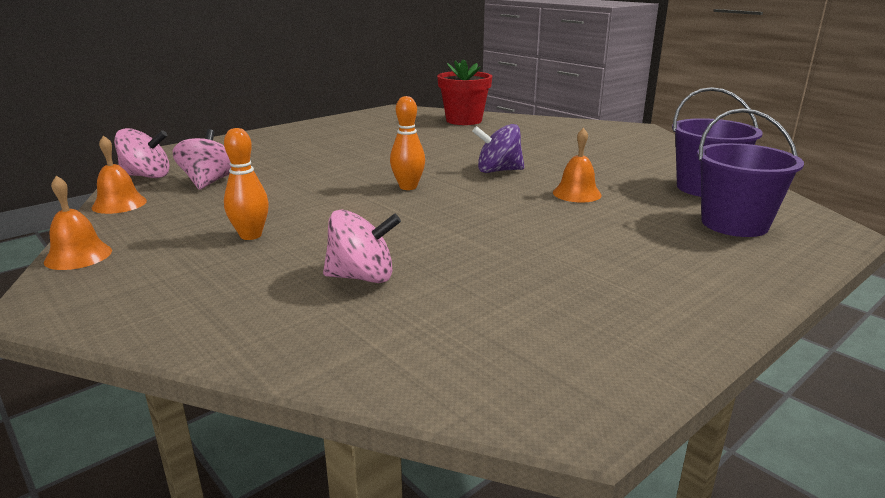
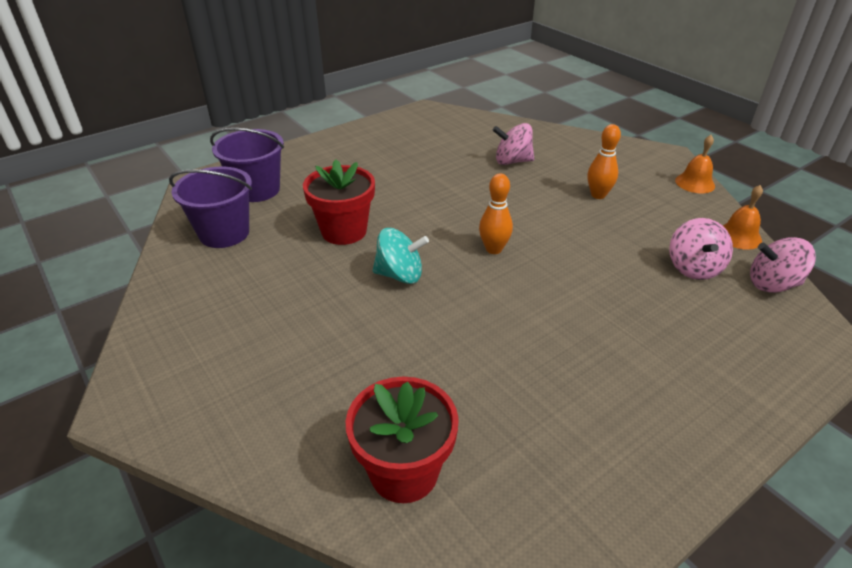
camera: 175 degrees left, 15 degrees up
(498, 171) = (400, 275): purple spinning top -> turquoise spinning top
(577, 193) = (344, 231): orange bell -> red flower pot

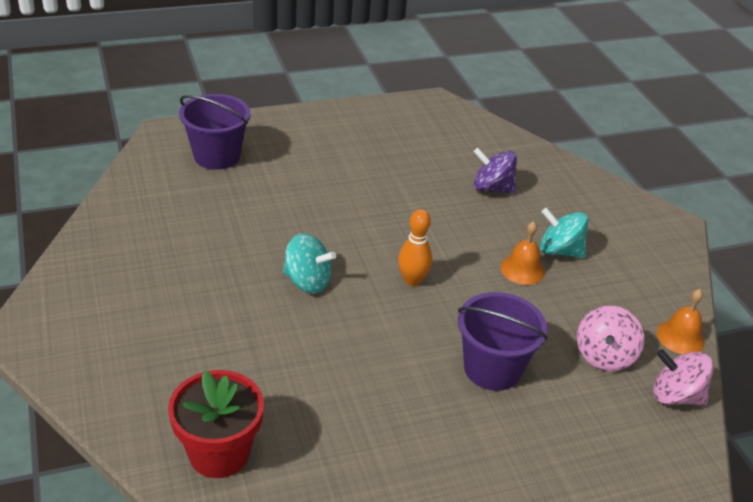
camera: 15 degrees right, 0 degrees up
(224, 233) = (167, 195): purple bucket -> purple bucket (492, 368)
(344, 231) = (278, 222): red flower pot -> none
(512, 161) = (492, 188): pink spinning top -> purple spinning top
(598, 195) = (559, 251): orange bowling pin -> turquoise spinning top
(695, 183) = (678, 265): orange bell -> orange bell (522, 269)

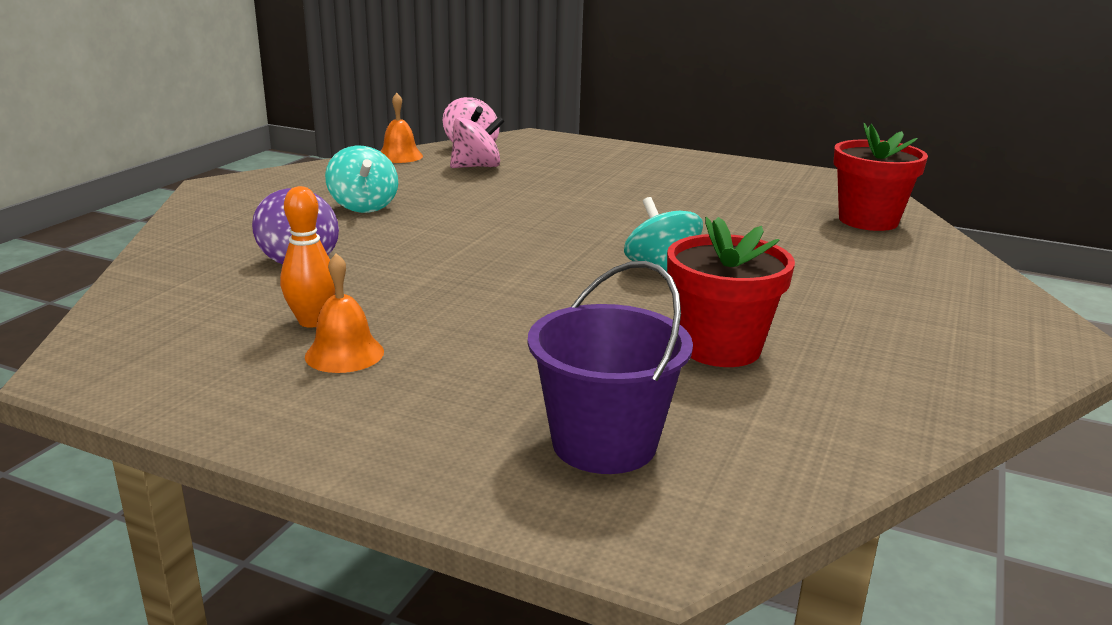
camera: 135 degrees left, 15 degrees down
(216, 228) = (720, 348): none -> red flower pot
(412, 280) = (547, 236): orange bowling pin -> orange bowling pin (312, 321)
(492, 368) = (575, 186): purple bucket -> none
(522, 269) = (427, 209): orange bell -> orange bell (344, 354)

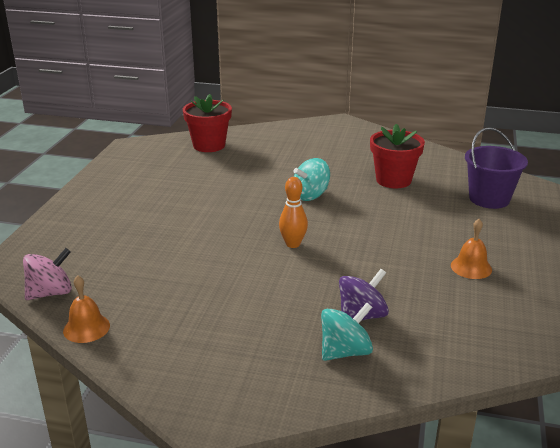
camera: 100 degrees left, 5 degrees up
(312, 321) = (445, 286): orange bowling pin -> orange bowling pin (293, 244)
(364, 206) = (242, 314): turquoise spinning top -> turquoise spinning top (345, 351)
(476, 167) = (119, 280): pink spinning top -> none

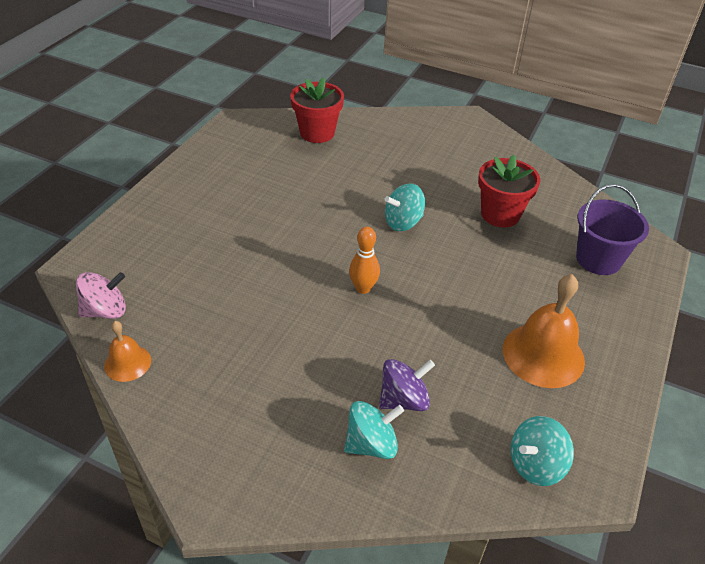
camera: 10 degrees right, 15 degrees up
(471, 267) = (543, 355): orange bell -> orange bell, size x1.85
(498, 343) = (535, 464): none -> turquoise spinning top

